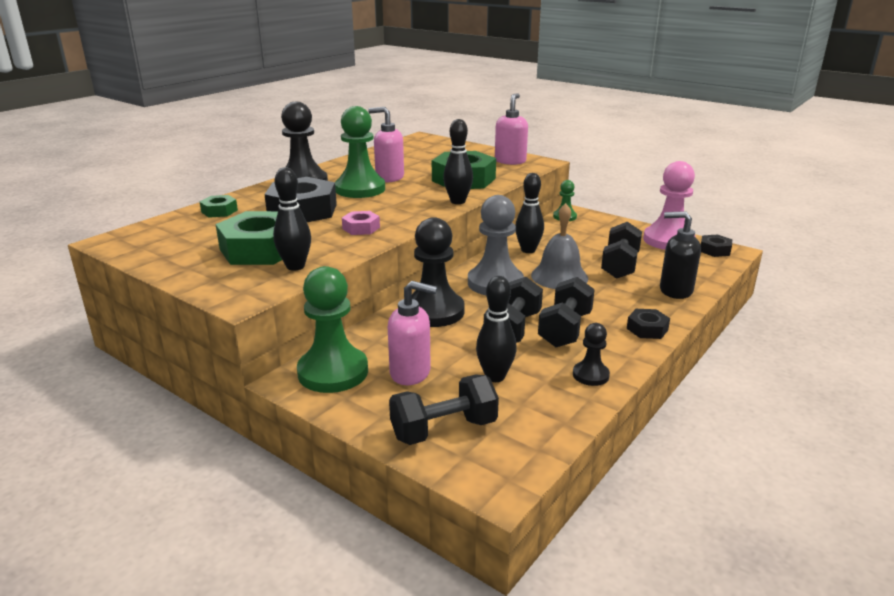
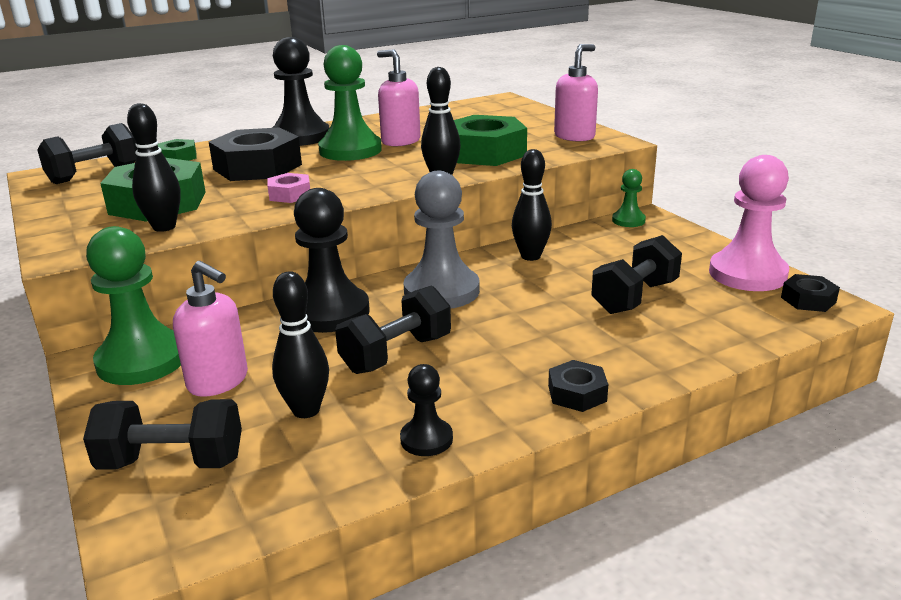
camera: 25 degrees right, 0 degrees up
(559, 276) = (534, 297): grey bell -> none
(565, 329) = (462, 369): black dumbbell -> black dumbbell (94, 174)
(675, 291) = (679, 347): black soap dispenser -> none

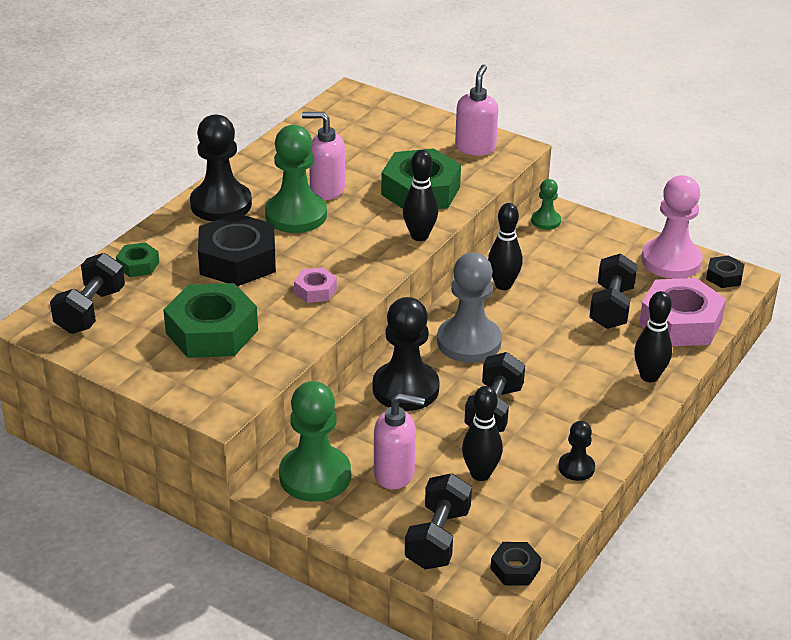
camera: 30 degrees left, 10 degrees up
(164, 227) = (260, 358): black bowling pin -> black bowling pin (649, 376)
(172, 462) = (438, 538): black dumbbell -> black dumbbell turned 45 degrees counterclockwise
(577, 393) = (636, 404): black nut -> black nut (515, 569)
(712, 328) = (680, 322): none -> pink nut

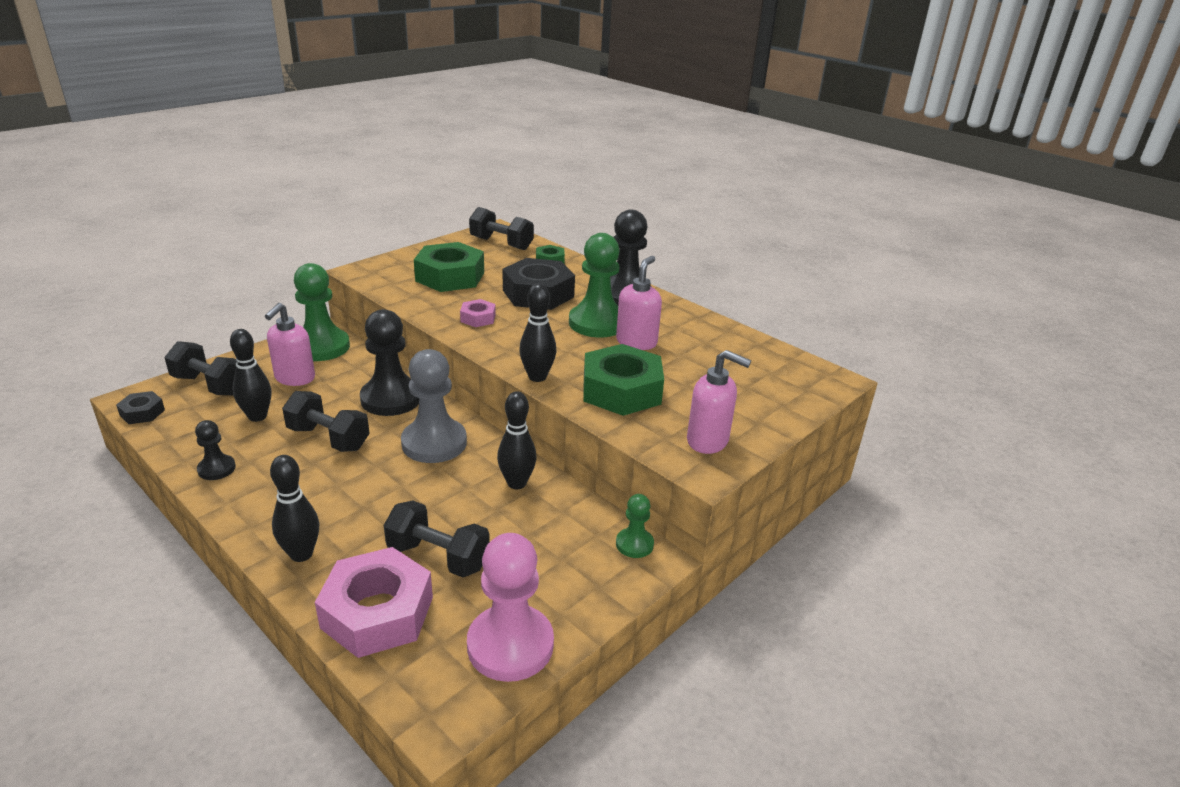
camera: 100 degrees right, 5 degrees down
(724, 276) = (451, 696): black nut -> none

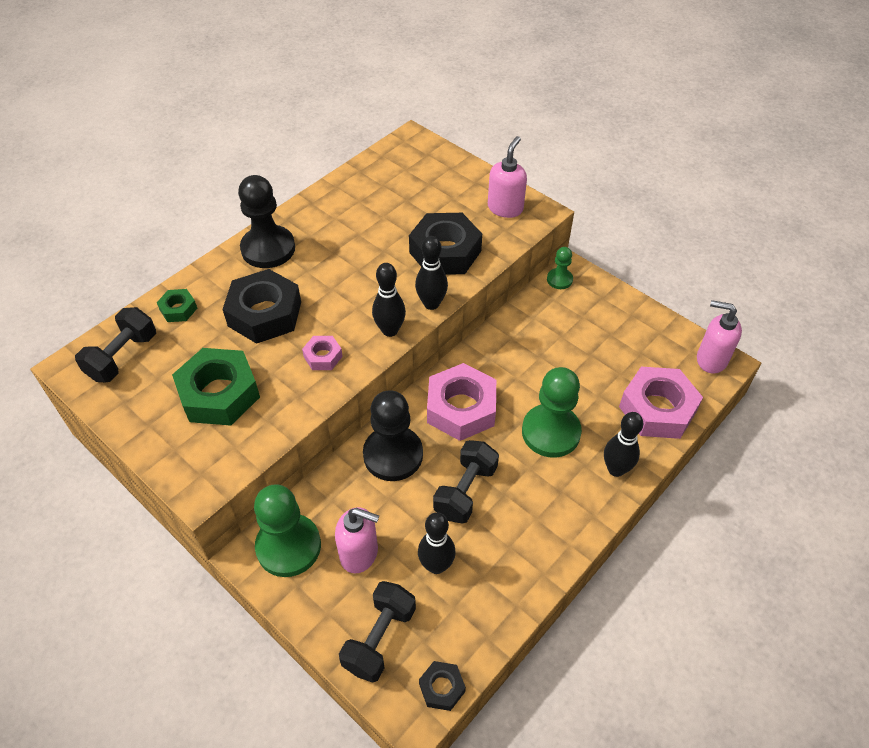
camera: 90 degrees left, 20 degrees up
(216, 469) = (525, 570): black pawn -> none
(434, 443) = (461, 408): grey pawn -> pink nut
(438, 557) = (597, 384): black dumbbell -> none
(510, 645) = (662, 337): pink pawn -> none
(517, 483) = (506, 347): black bowling pin -> black bowling pin (390, 330)
(597, 323) = (329, 268): green pawn -> green pawn (551, 432)
(621, 390) = (445, 252): green nut -> black nut
(636, 342) = (363, 242): pink soap dispenser -> pink soap dispenser (711, 359)

